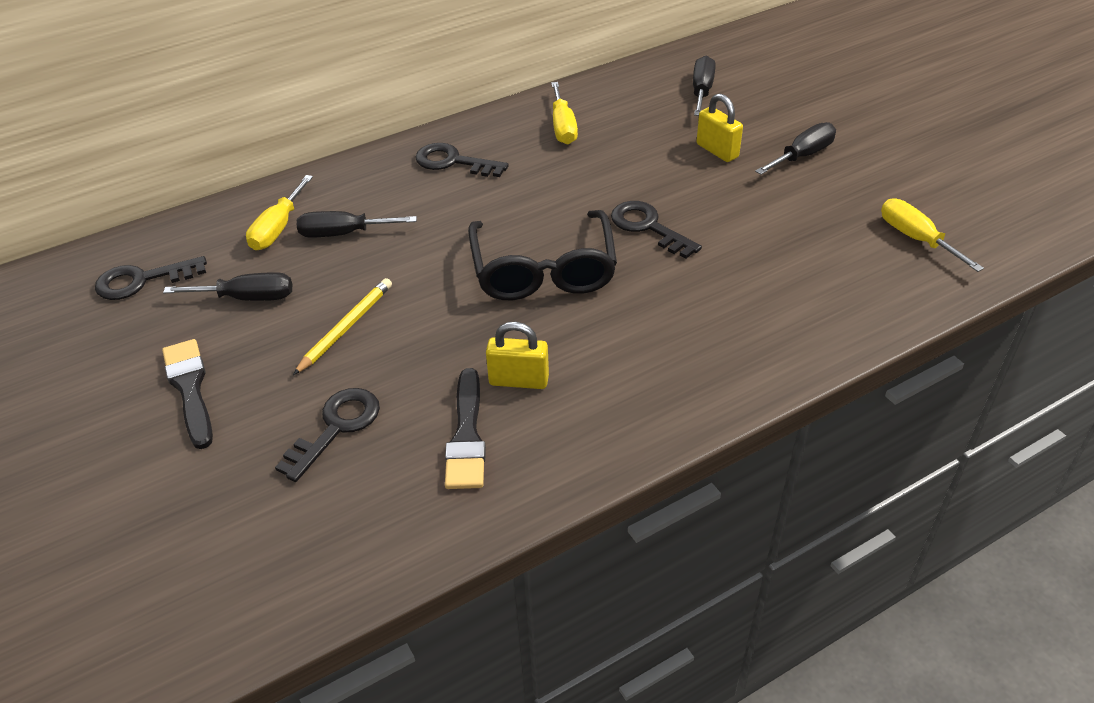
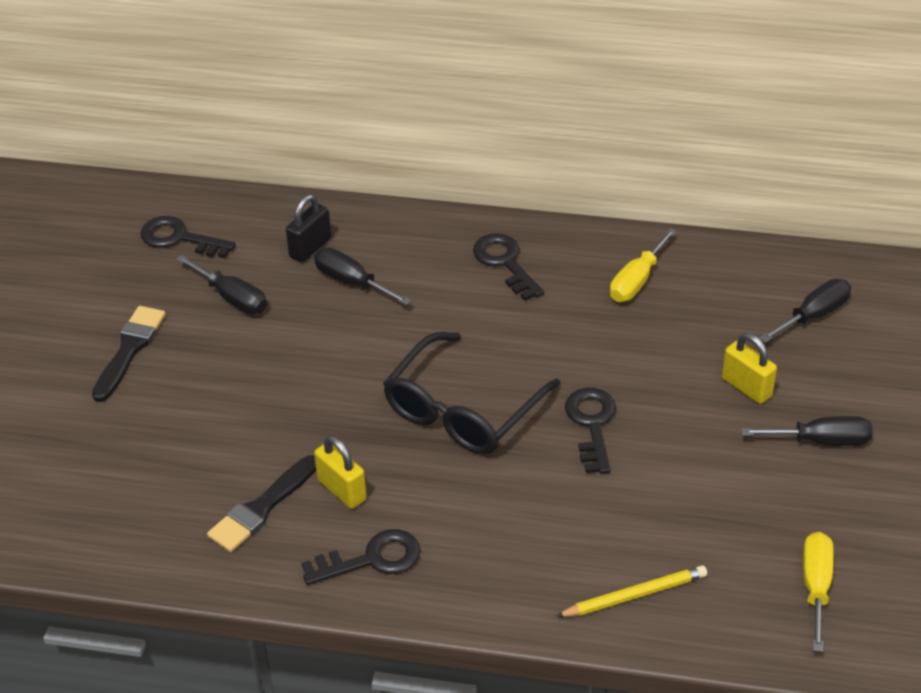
camera: 40 degrees right, 0 degrees up
(278, 228) = (310, 248): yellow screwdriver -> black padlock
(336, 427) = (188, 442): black key -> black key (371, 559)
(346, 328) = (271, 367): yellow pencil -> yellow pencil (634, 595)
(717, 151) = (746, 387): yellow padlock -> yellow padlock turned 45 degrees counterclockwise

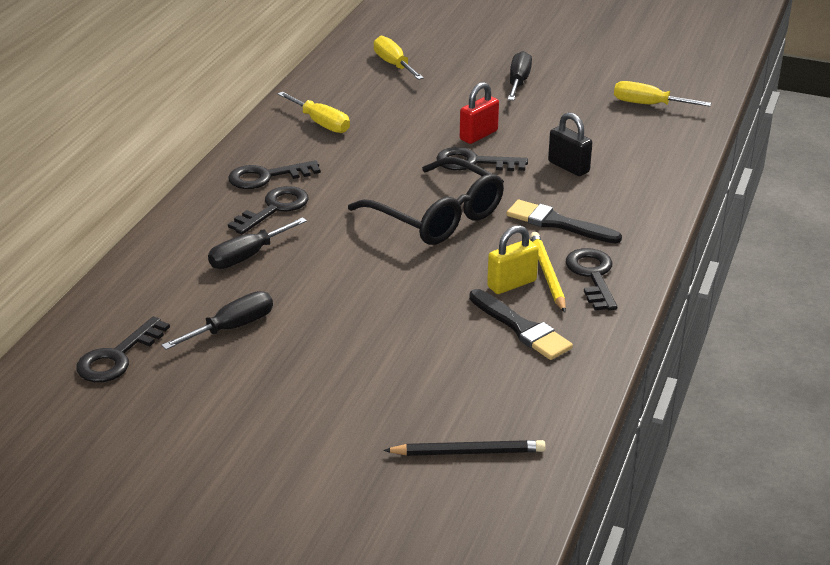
camera: 80 degrees left, 10 degrees down
(63, 491) = (468, 452): none -> black pencil
(129, 349) = (277, 399): black brush -> black brush (557, 223)
(310, 248) = (184, 275): black padlock -> black padlock (568, 167)
(444, 282) = (274, 208): none -> black key
(634, 595) = (646, 168): yellow pencil -> yellow pencil (547, 274)
(660, 420) = (478, 135): none -> red padlock
(746, 387) = (457, 99): yellow padlock -> none
(814, 315) = (393, 64): black screwdriver -> yellow screwdriver

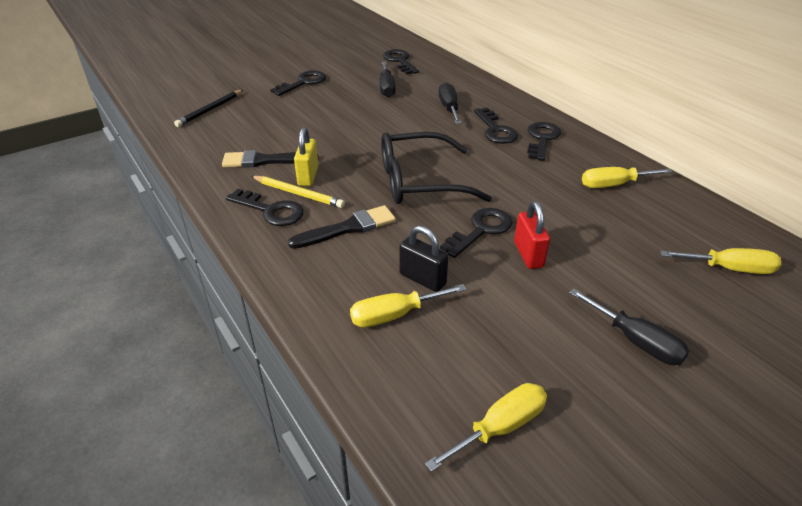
camera: 125 degrees right, 5 degrees up
(290, 413) = (303, 83): none -> black key
(568, 167) = (422, 279): black padlock -> black padlock turned 45 degrees clockwise
(619, 164) = (394, 315): none -> yellow screwdriver

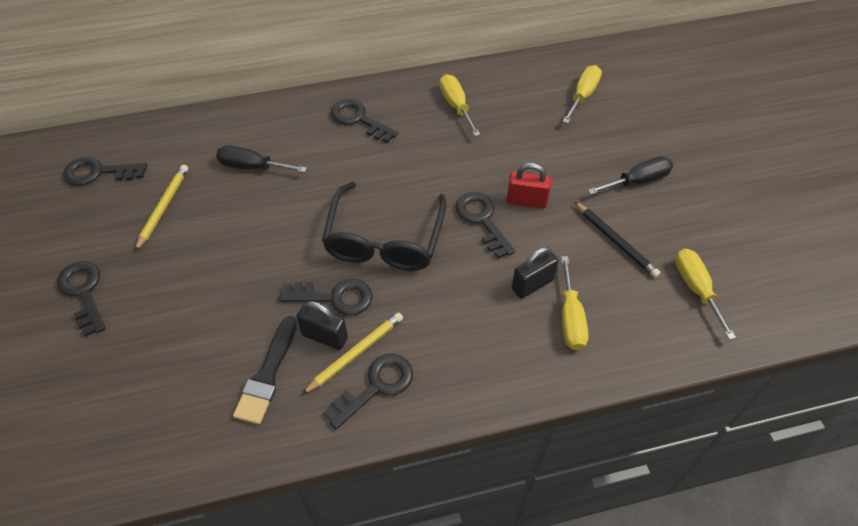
camera: 70 degrees left, 15 degrees up
(210, 110) = (88, 423): black pencil -> black pencil (615, 241)
(308, 176) = (324, 336): yellow padlock -> black padlock
(348, 228) = (437, 322): black brush -> none
(386, 88) = (163, 207): black screwdriver -> yellow pencil
(495, 130) = (321, 146): black key -> black key (334, 297)
(614, 185) = (456, 106): yellow screwdriver -> yellow screwdriver turned 150 degrees clockwise

